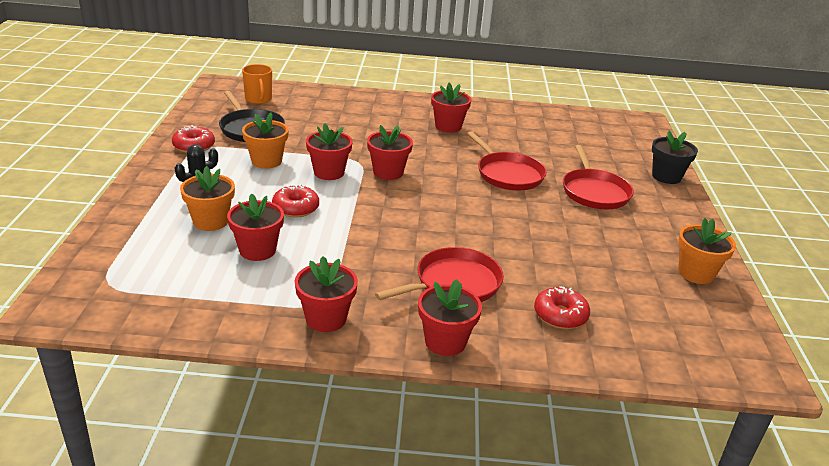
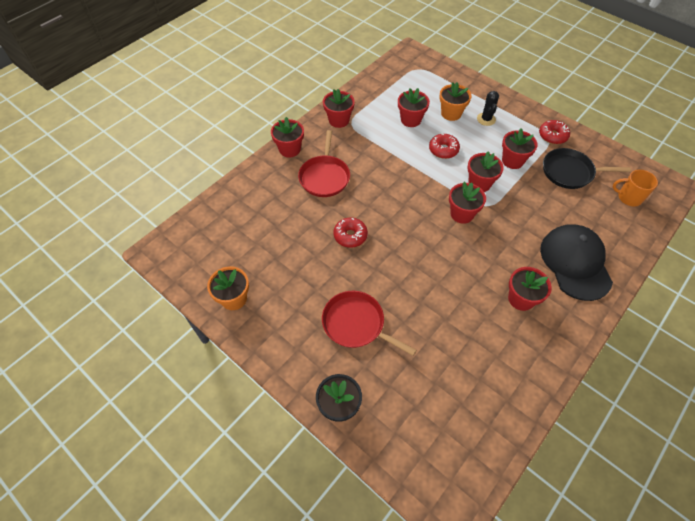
camera: 130 degrees right, 25 degrees up
(266, 161) = (512, 161): orange flower pot -> red flower pot
(375, 111) = (575, 263): none -> black cap
(507, 174) = (417, 284): red pan -> none
(560, 315) = (266, 202): red donut -> red donut (350, 236)

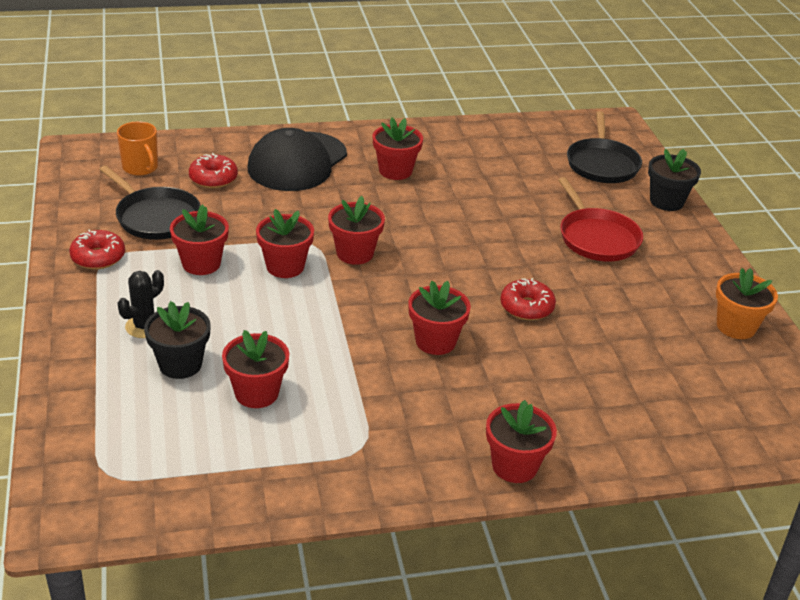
camera: 145 degrees left, 20 degrees down
(324, 177) = (493, 392): red pan -> none
(339, 120) = (377, 465): red flower pot -> red flower pot (435, 341)
(414, 423) = (602, 164): none -> black pan
(443, 150) = (271, 326): red donut -> red donut (213, 178)
(451, 113) = (180, 364): orange flower pot -> black flower pot

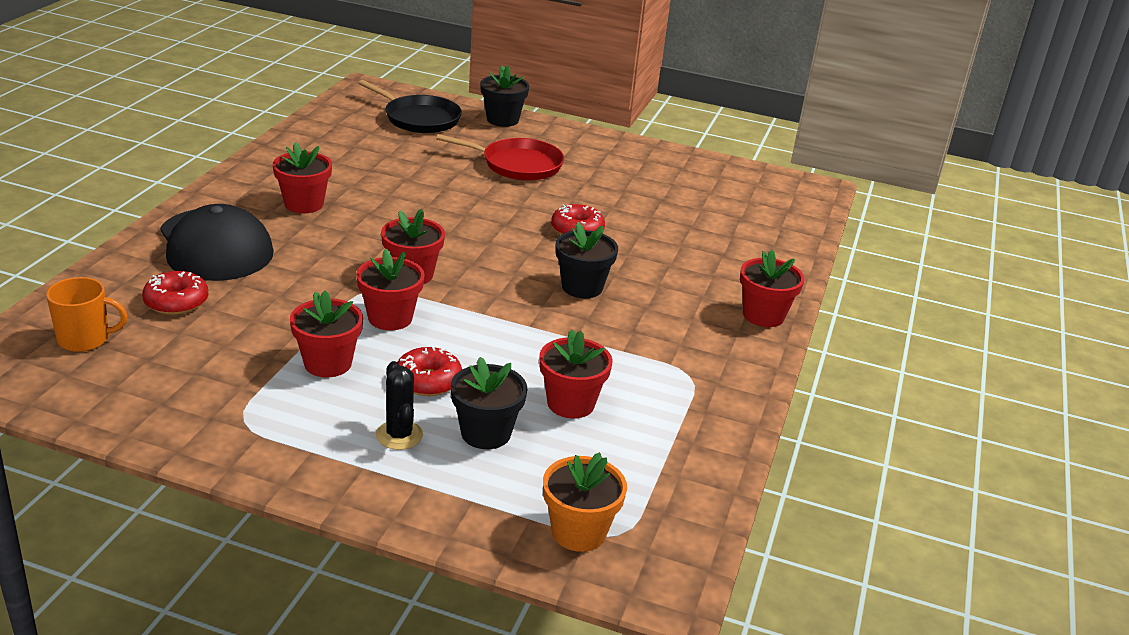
camera: 60 degrees left, 5 degrees down
(98, 257) = (234, 426): red donut -> red donut (428, 381)
(155, 217) = (203, 362): black pan -> none
(435, 341) = (582, 287): red flower pot -> black flower pot
(736, 326) = (679, 166): orange flower pot -> orange flower pot (578, 532)

